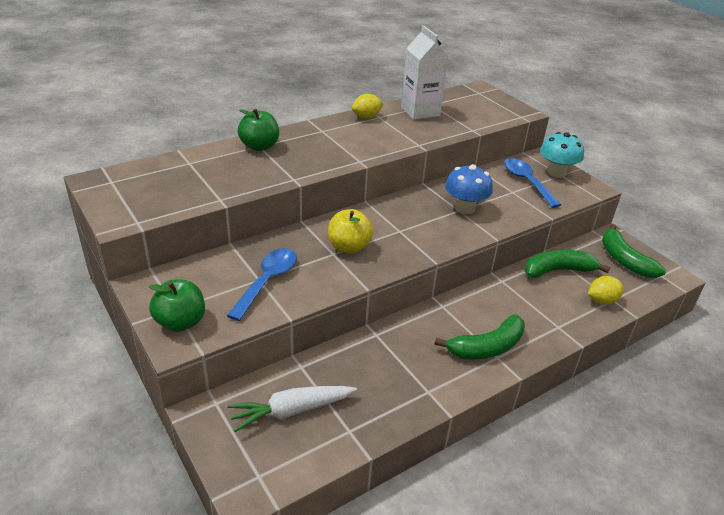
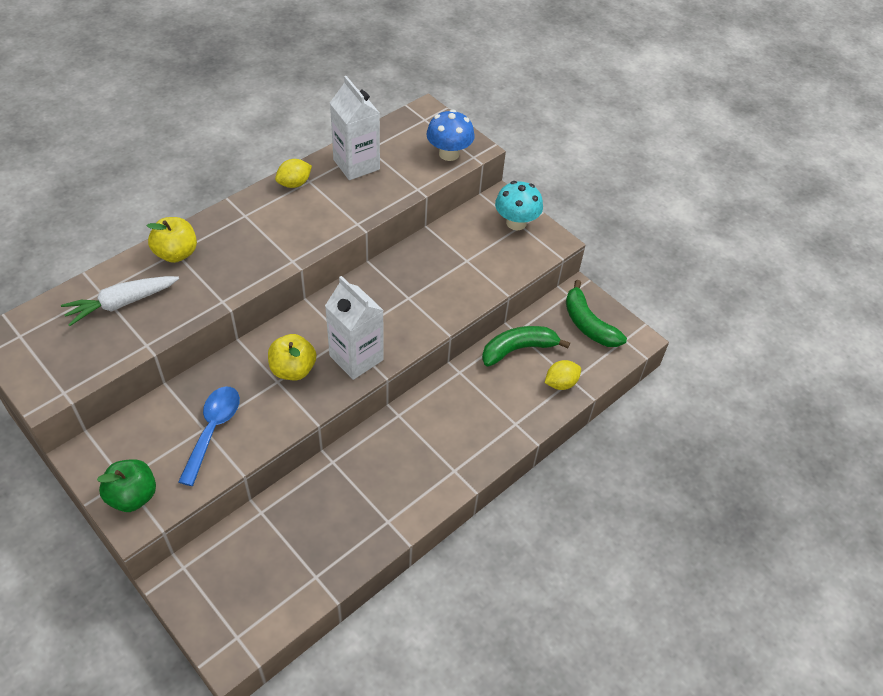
camera: 10 degrees left, 15 degrees up
(259, 146) = (176, 253): green apple -> yellow apple
(291, 411) = (258, 564): white carrot -> white carrot (122, 303)
(409, 245) = (356, 358): none -> white carton
(465, 208) = (415, 294): blue mushroom -> blue mushroom (449, 154)
(487, 347) = (444, 460): green banana -> none
(526, 182) = (482, 243): blue spoon -> none

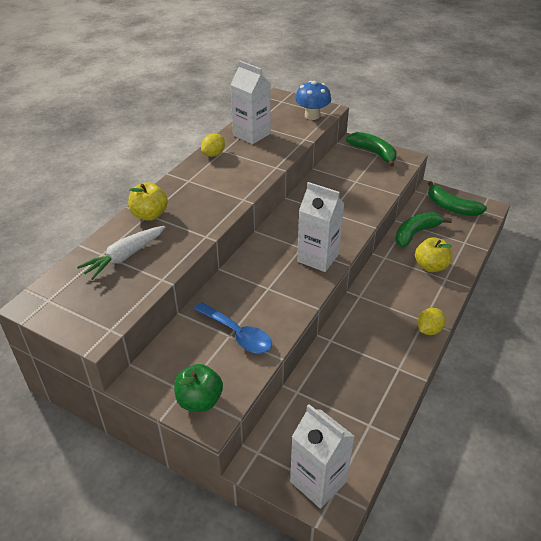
camera: 15 degrees left, 10 degrees down
(213, 430) = (238, 334): blue spoon -> blue spoon turned 135 degrees clockwise
(226, 620) = (318, 481): none -> white carton
(293, 369) = (275, 277): yellow apple -> yellow apple (430, 266)
(516, 223) = (373, 153): turquoise mushroom -> green banana
(560, 383) = (458, 246): yellow lemon -> yellow lemon (429, 330)

